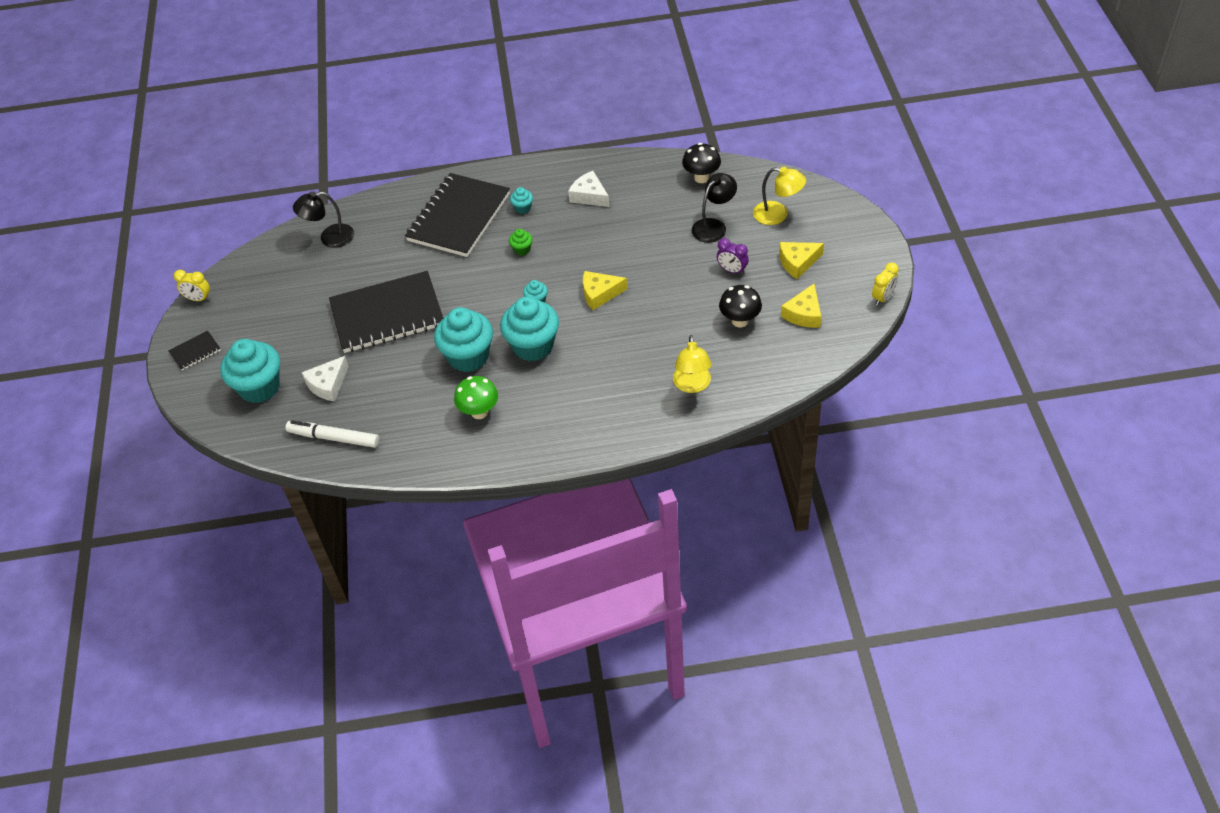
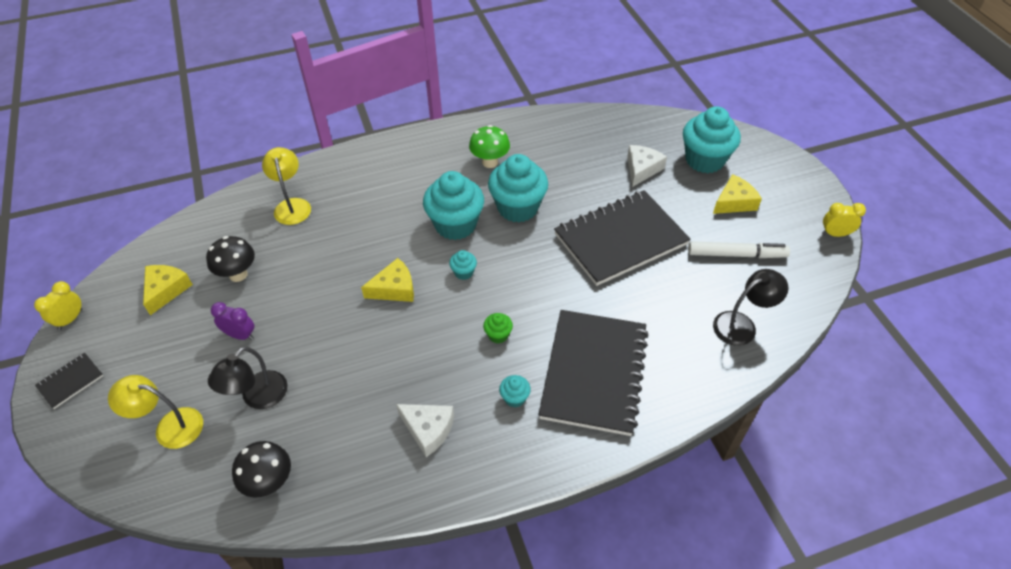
camera: 165 degrees right, 0 degrees up
(195, 352) = (791, 183): black notebook -> black notebook (70, 381)
(334, 438) = (610, 130): white marker -> white marker (736, 254)
(798, 262) = (158, 355): yellow cheese -> yellow cheese (734, 202)

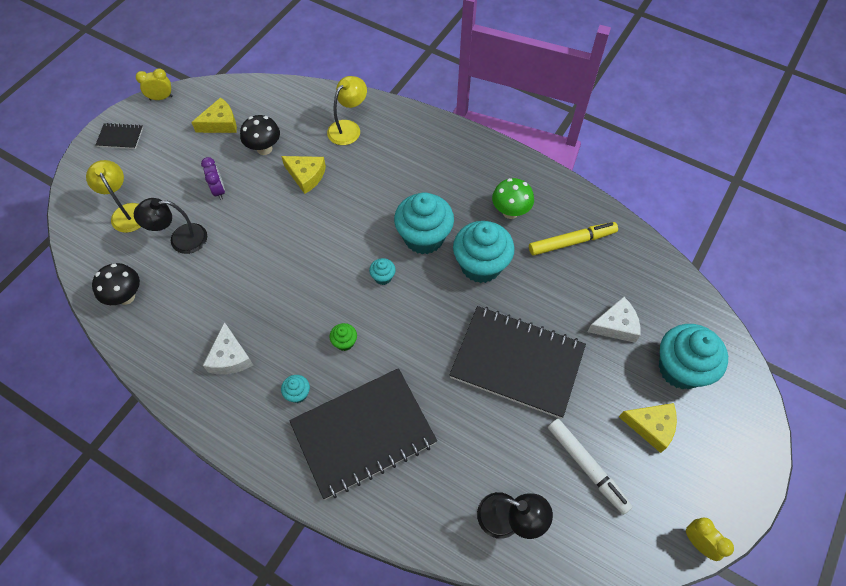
camera: 50 degrees right, 10 degrees up
(394, 288) = (330, 245): yellow cheese -> yellow cheese (306, 176)
(552, 147) = (572, 242): none -> yellow marker

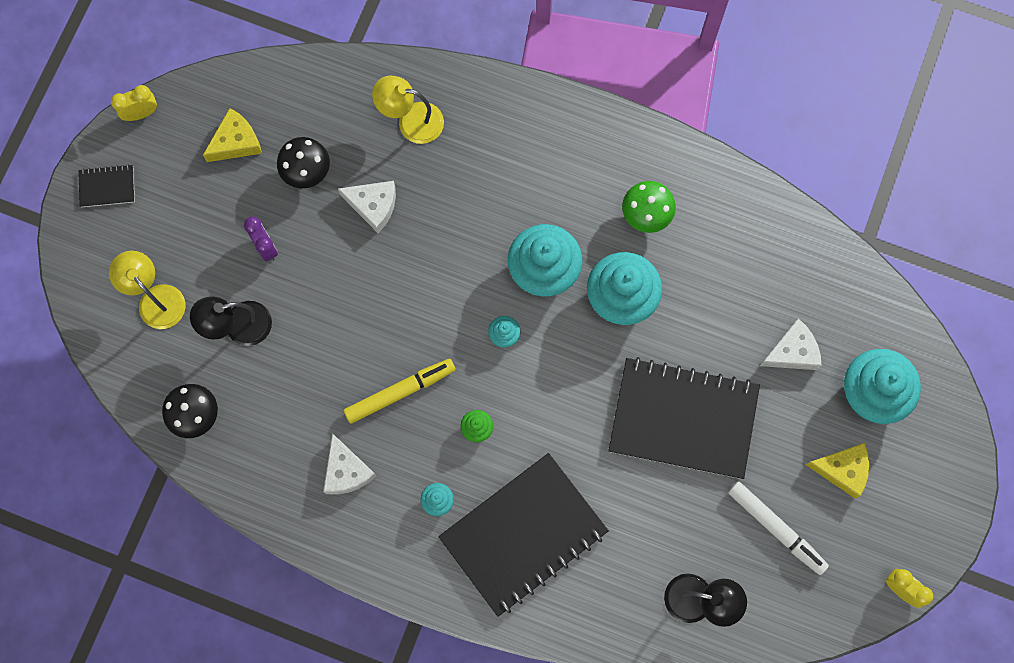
camera: 10 degrees left, 15 degrees up
(306, 176) = (373, 206): yellow cheese -> white cheese
(348, 128) = (411, 121): yellow lamp -> yellow lamp turned 105 degrees counterclockwise
(572, 242) = (728, 246): yellow marker -> yellow marker (400, 392)

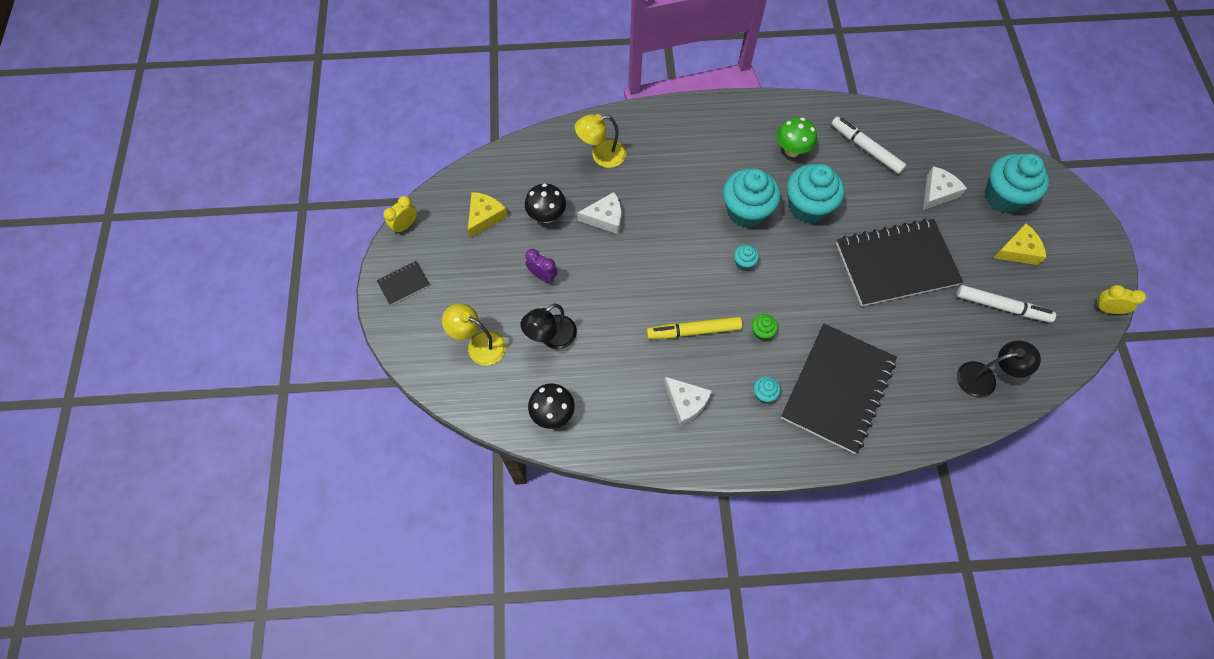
camera: 25 degrees left, 10 degrees down
(400, 392) = (693, 331): yellow marker -> yellow marker turned 135 degrees counterclockwise
(739, 254) = (866, 148): none -> white marker

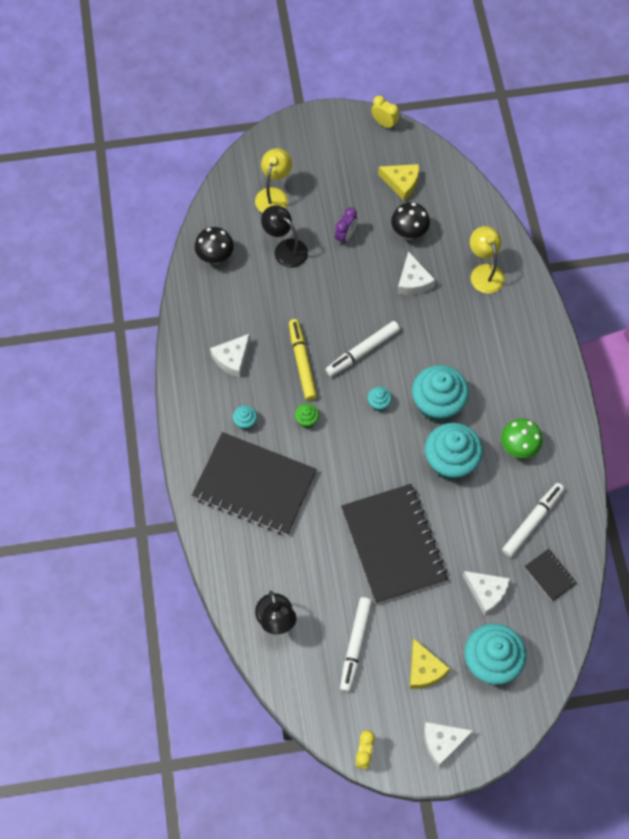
camera: 85 degrees right, 0 degrees up
(403, 283) = (326, 131): black notebook -> black notebook (550, 575)
(684, 272) = (362, 351): none -> white marker
(1084, 243) = (442, 742): none -> white cheese

